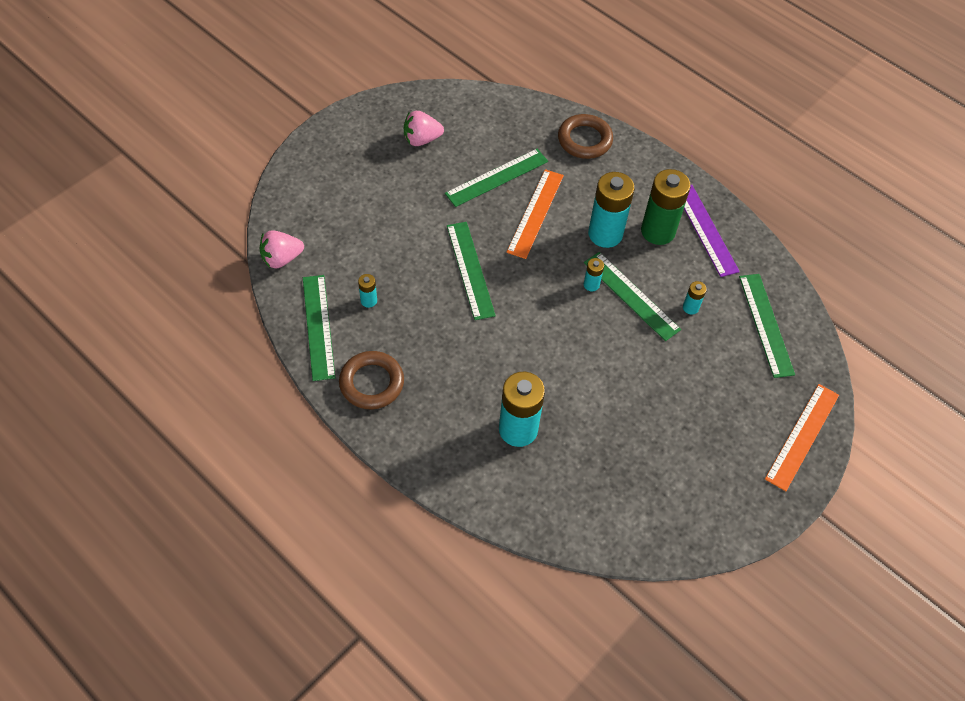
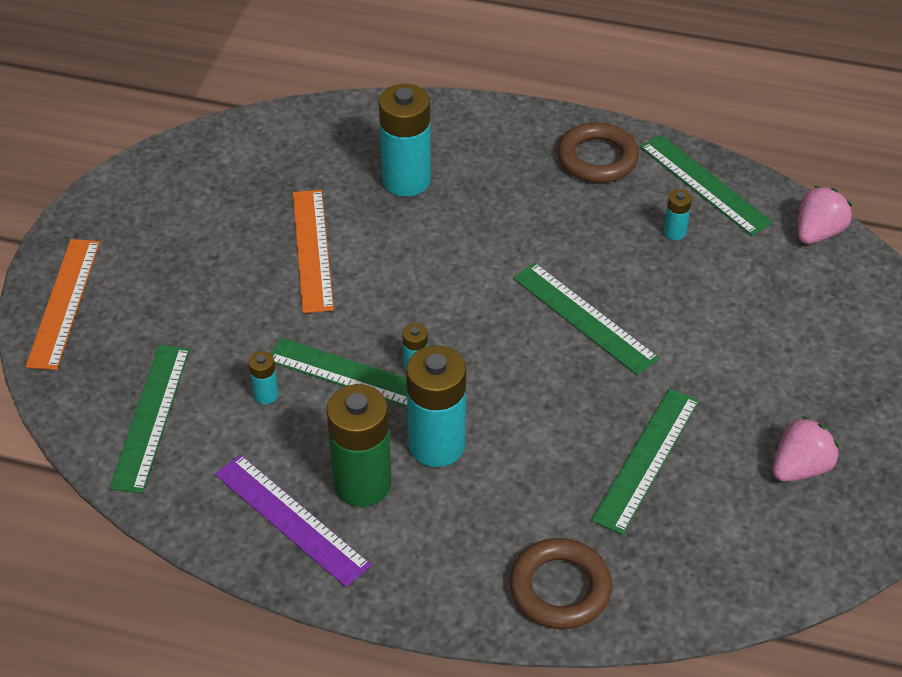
camera: 155 degrees right, 10 degrees down
(535, 213) = (553, 431): orange ruler -> orange ruler (312, 250)
(766, 324) = (151, 417): green ruler -> green ruler turned 45 degrees clockwise

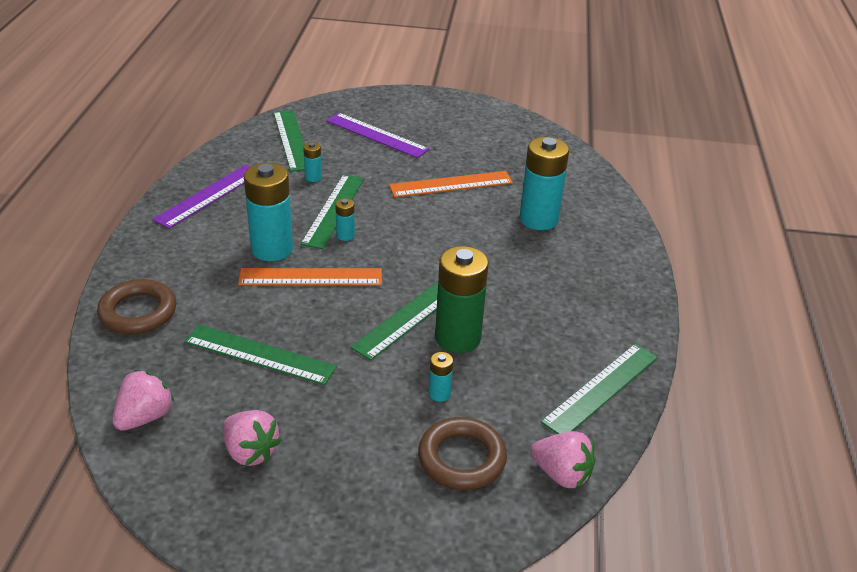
camera: 80 degrees right, 10 degrees down
(64, 303) = (381, 103): orange ruler -> orange ruler (311, 277)
(151, 417) = (292, 140): green ruler -> green ruler turned 75 degrees clockwise
(163, 316) = (376, 135): none -> purple ruler
(362, 484) = (237, 220): green battery -> green battery (458, 338)
(597, 158) = (607, 318): brown ring -> brown ring (461, 458)
(674, 232) = (528, 369): turquoise battery -> turquoise battery (439, 394)
(750, 567) = (145, 417): none -> pink strawberry

